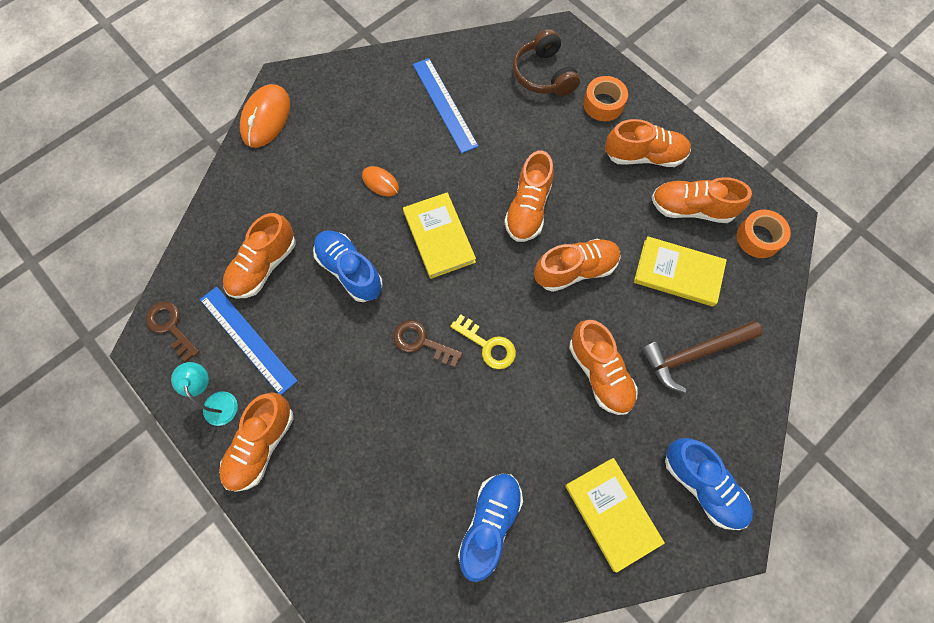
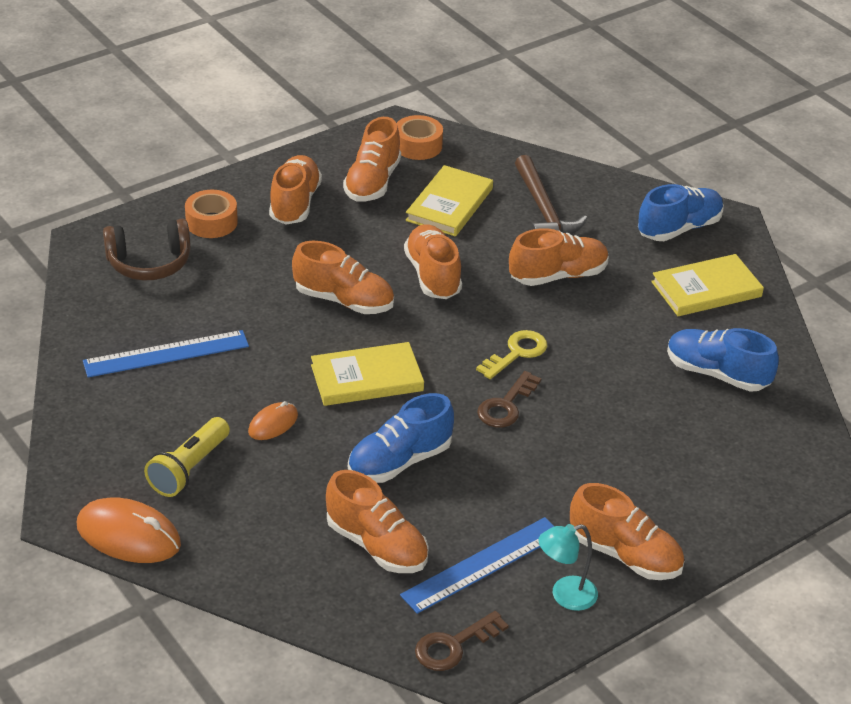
camera: 85 degrees left, 30 degrees down
(330, 140) = (189, 469): none -> yellow flashlight

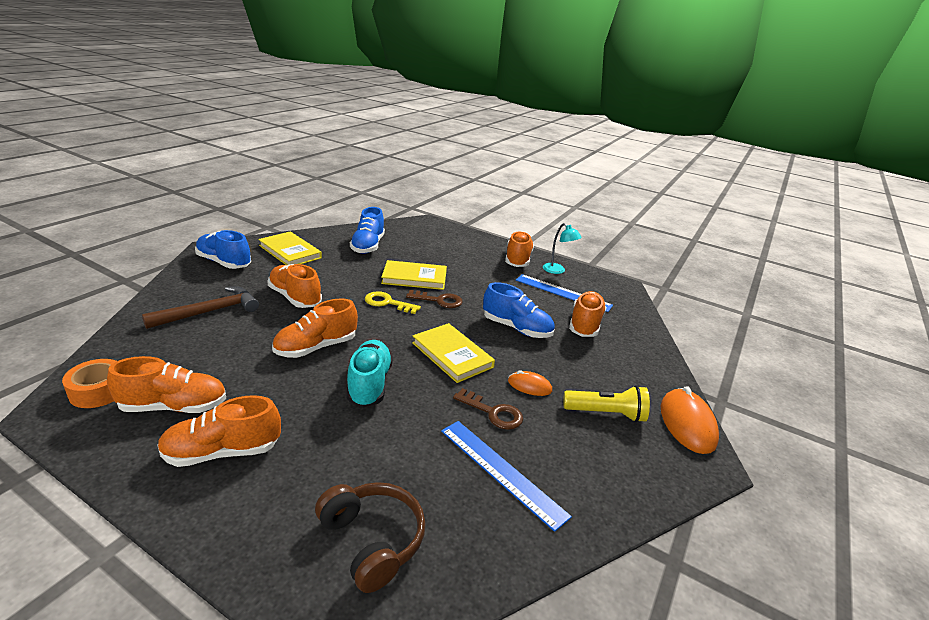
camera: 115 degrees left, 10 degrees down
(211, 222) = (274, 511): orange tape -> none
(344, 301) = (369, 384): orange shoe -> turquoise shoe
(449, 205) = (209, 355): yellow book -> yellow book (414, 278)
(454, 645) = (617, 293): brown key -> brown key (493, 412)

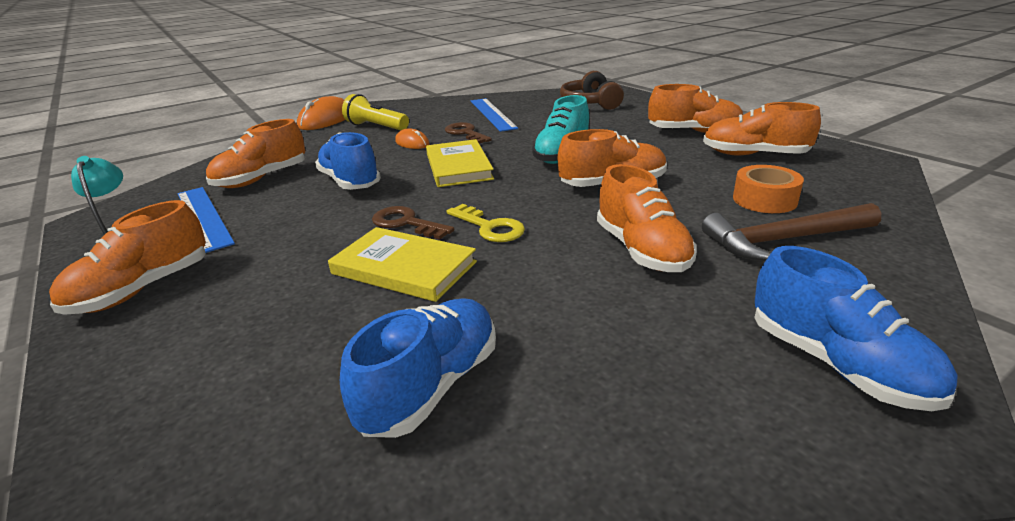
camera: 150 degrees left, 0 degrees up
(98, 391) = (847, 170): orange tape -> orange tape (764, 200)
(290, 252) = (662, 388): yellow book -> none

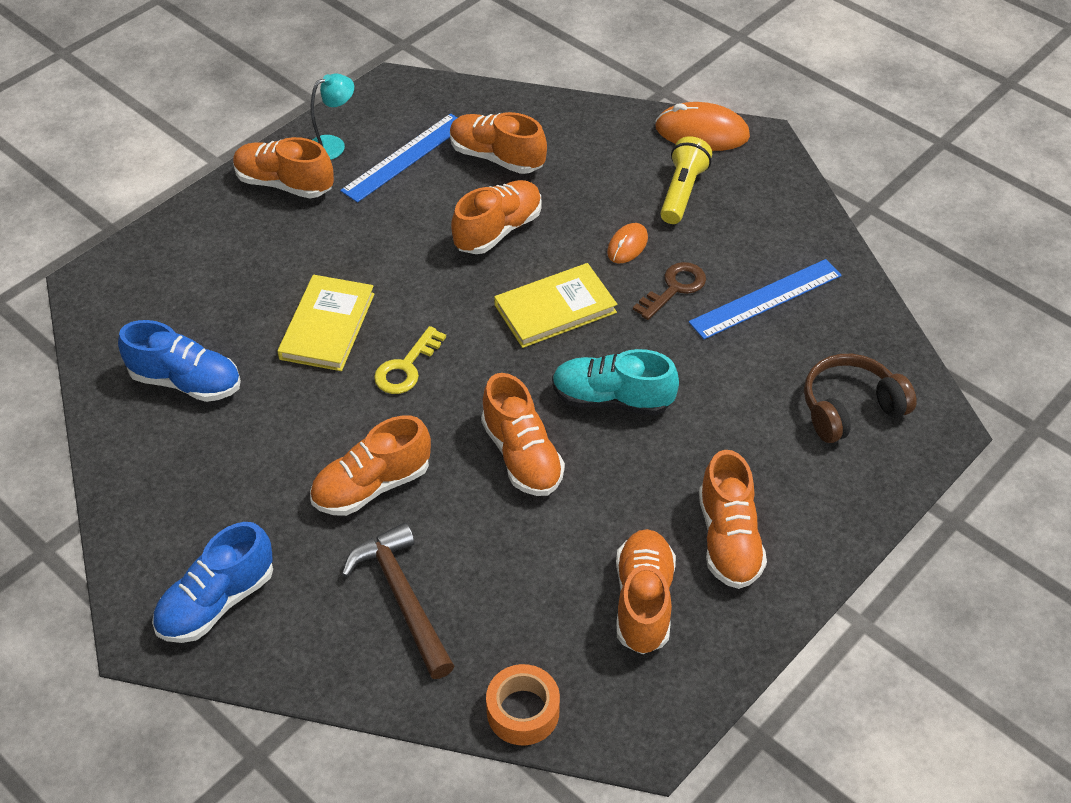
camera: 75 degrees right, 20 degrees up
(350, 182) = (498, 230): blue shoe -> orange shoe
(406, 223) = (408, 304): brown key -> none
(764, 200) = (498, 595): orange tape -> orange tape (523, 711)

